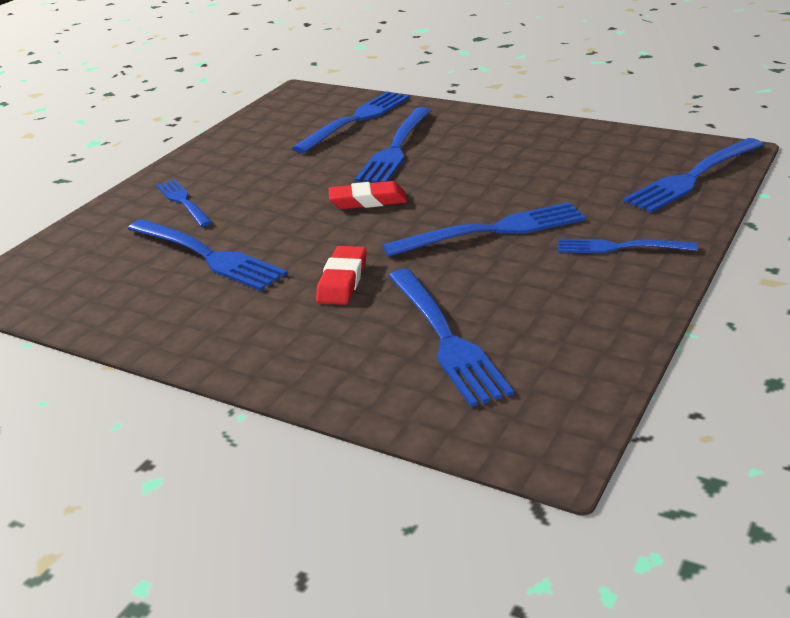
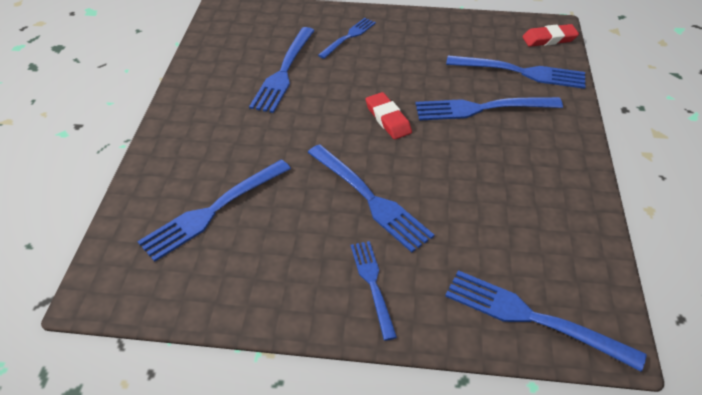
camera: 65 degrees right, 15 degrees up
(342, 281) = (272, 140): red eraser -> red eraser (549, 39)

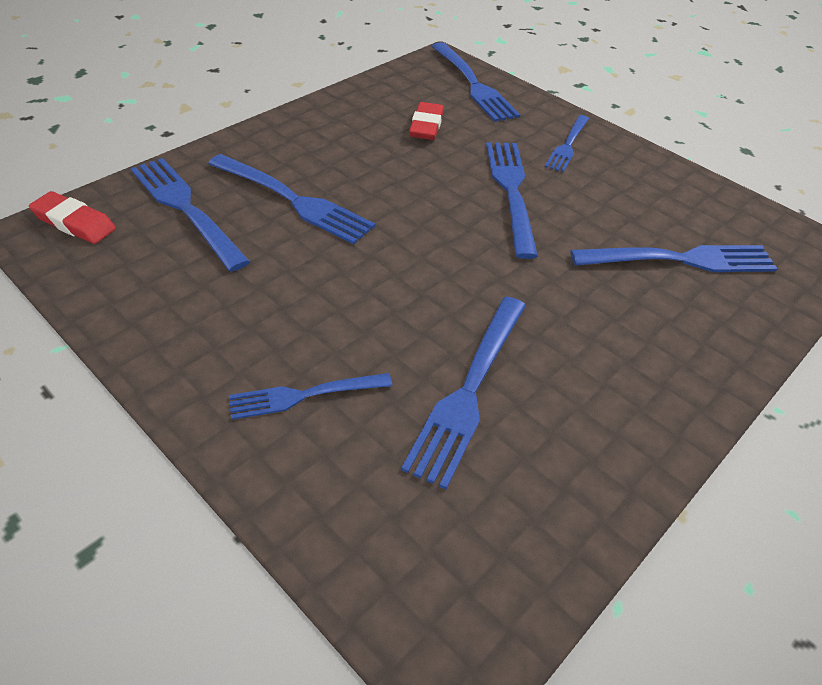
camera: 145 degrees left, 0 degrees up
(284, 72) = (469, 390): blue fork -> blue fork turned 150 degrees clockwise
(388, 119) = (406, 245): red eraser -> red eraser (426, 126)

